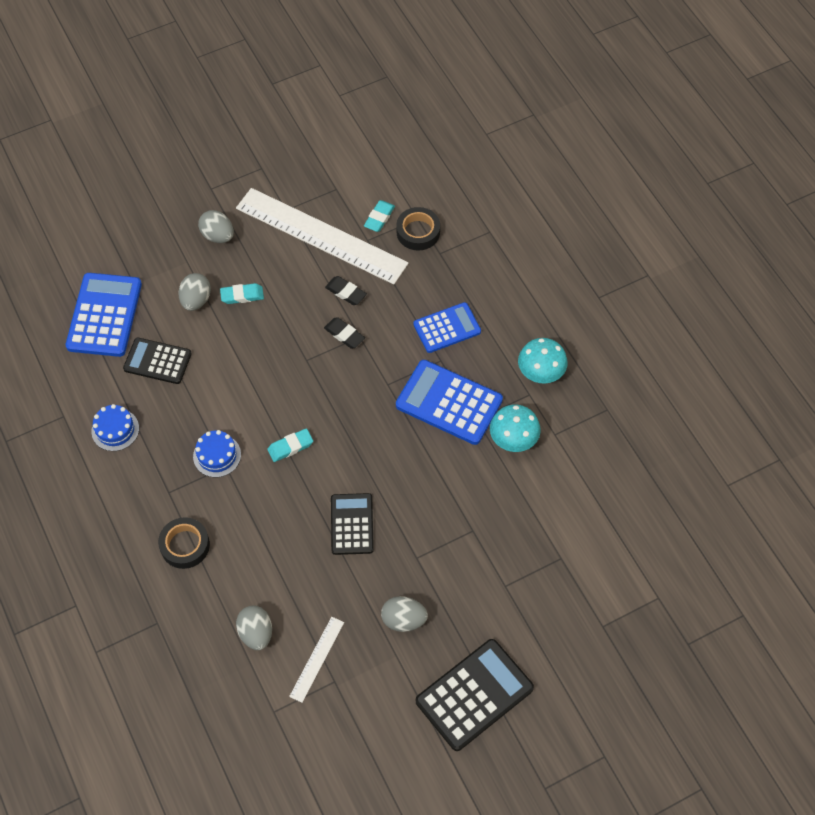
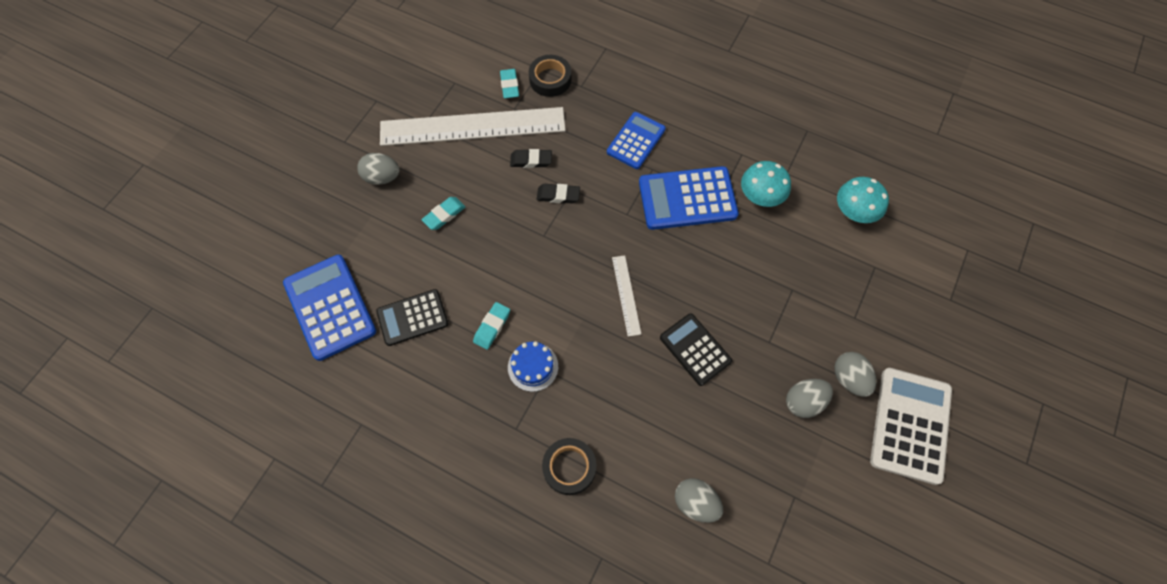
camera: 35 degrees left, 5 degrees up
(115, 430) = (421, 404): blue cake -> none
(196, 300) = (406, 243): grey egg -> grey egg (849, 379)
(290, 447) = (590, 317): turquoise eraser -> turquoise eraser (492, 327)
(317, 659) = (764, 488): white ruler -> white ruler (626, 295)
(474, 695) = (910, 425): black calculator -> white calculator
(540, 373) = (736, 132): turquoise mushroom -> turquoise mushroom (854, 212)

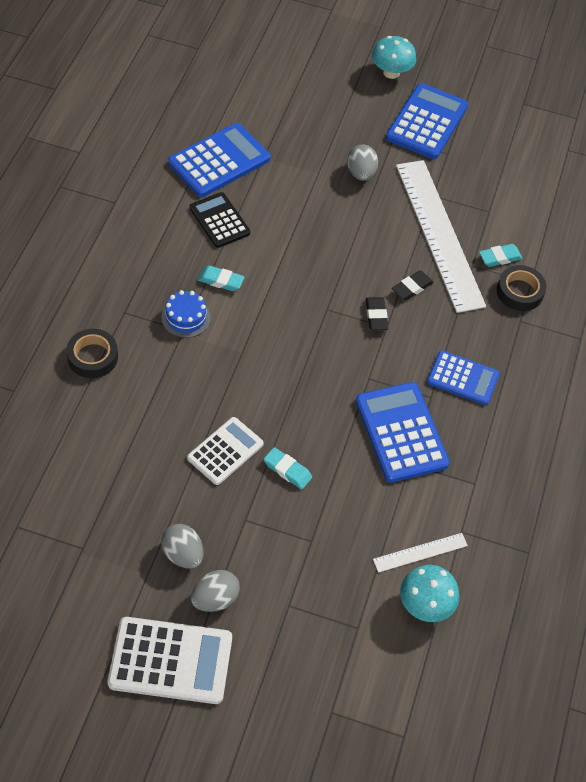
camera: 75 degrees right, 10 degrees down
(331, 109) = (427, 122): none -> blue calculator
(444, 215) = (331, 227): turquoise eraser -> turquoise eraser (287, 470)
(531, 160) = (412, 288): black eraser -> black eraser turned 60 degrees clockwise
(626, 295) = (274, 386): white ruler -> white ruler (420, 552)
(695, 349) = (225, 451): black calculator -> white calculator
(695, 503) = (69, 461): grey egg -> none
(760, 196) = (422, 504): turquoise mushroom -> turquoise mushroom (391, 72)

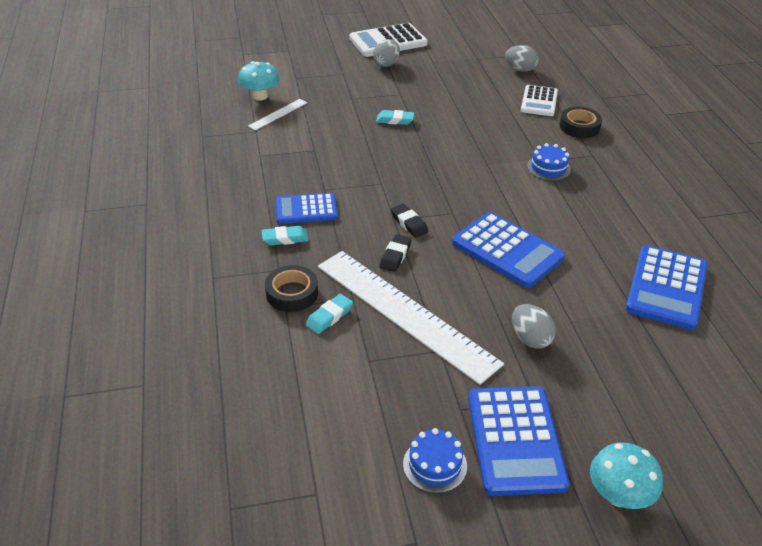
camera: 155 degrees right, 15 degrees down
(183, 554) = (421, 72): grey egg -> grey egg (520, 69)
(219, 220) = (604, 239): black calculator -> none
(221, 281) = (552, 198): turquoise eraser -> turquoise eraser (285, 238)
(225, 451) = (443, 115): white calculator -> white calculator (539, 101)
(401, 432) = (332, 162): blue calculator -> blue calculator (507, 250)
(487, 132) = (435, 465): none -> blue cake

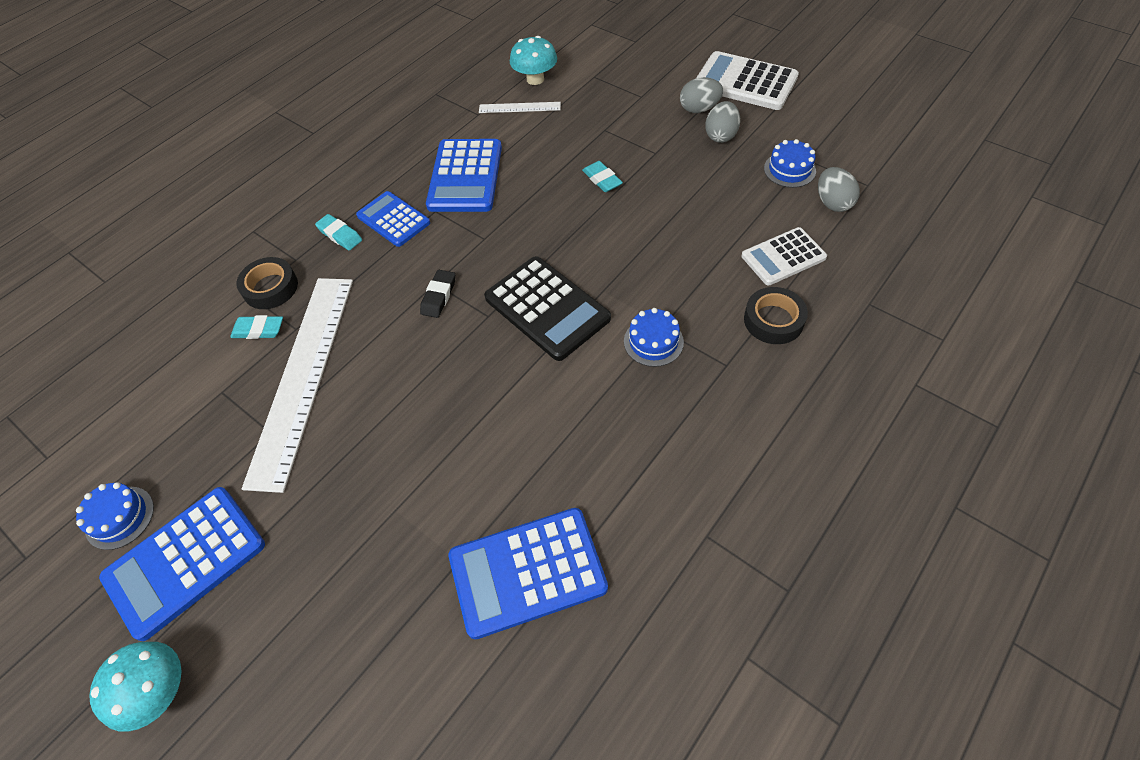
camera: 55 degrees right, 15 degrees up
(395, 256) = (380, 318): black eraser -> none
(476, 189) = (547, 308): none -> black calculator
(478, 67) = (789, 170): none -> blue cake
(507, 250) = (465, 393): blue calculator -> blue calculator (465, 176)
(530, 339) = (338, 492): grey egg -> grey egg (721, 135)

